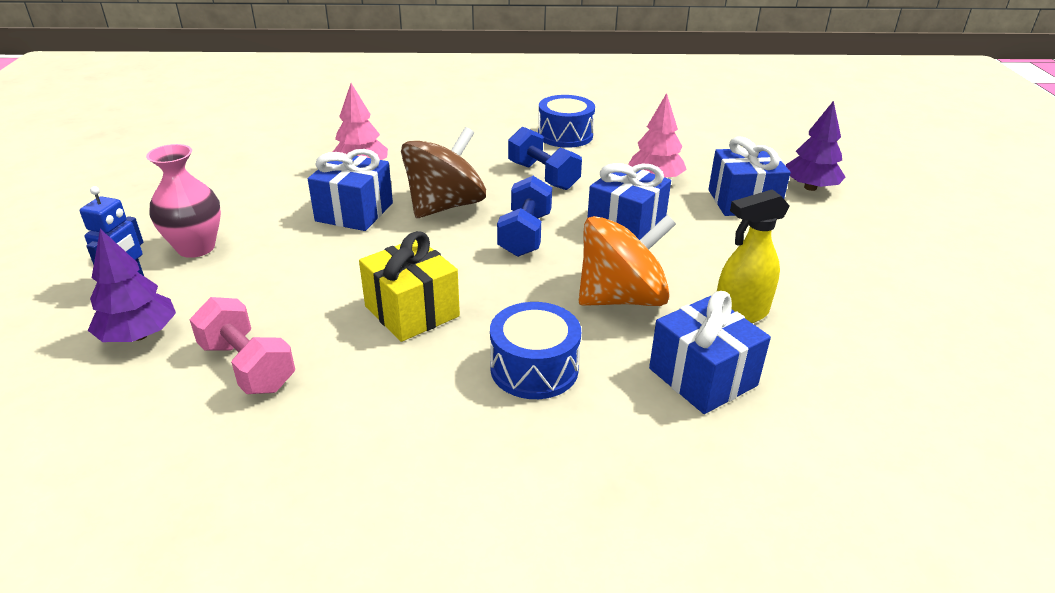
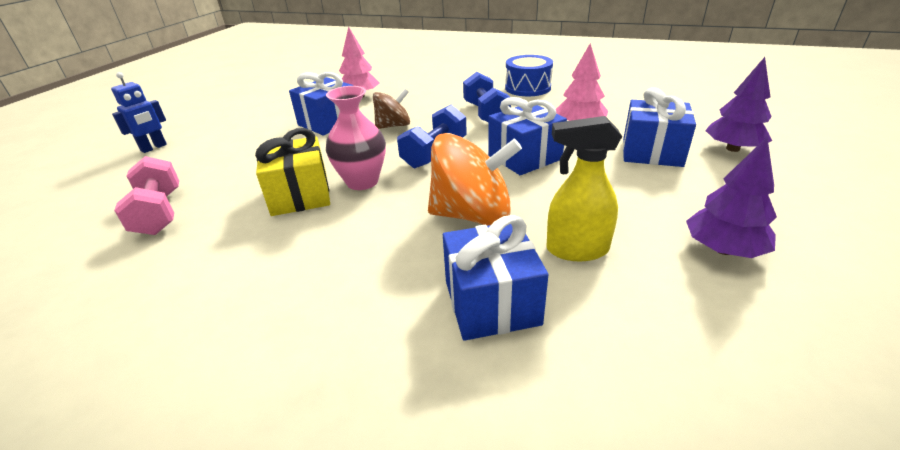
camera: 25 degrees right, 0 degrees up
(139, 335) = (124, 180): purple tree -> purple tree (723, 249)
(196, 248) = (212, 132): pink vase -> pink vase (362, 182)
(445, 206) = (393, 126): brown spinning top -> brown spinning top, size x0.60
(534, 368) = (348, 259): blue drum -> none

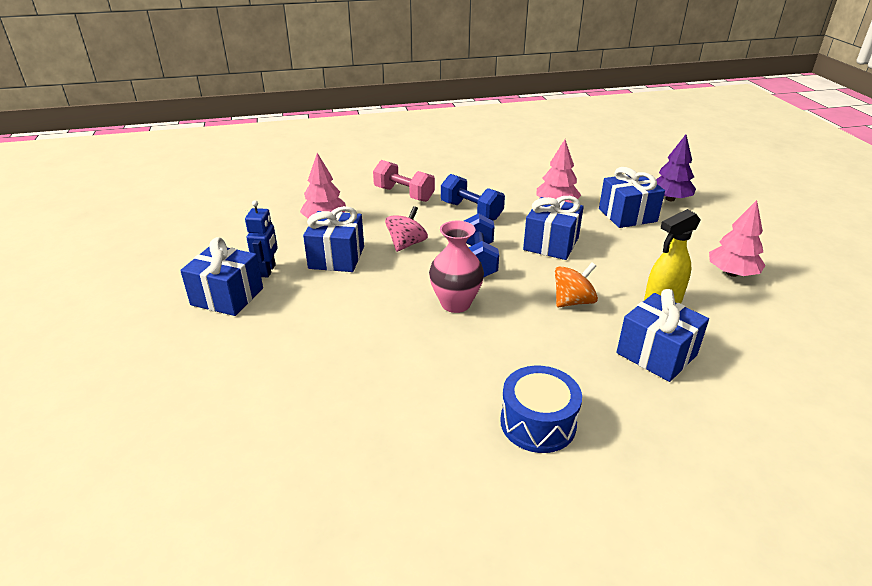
camera: 35 degrees left, 0 degrees up
(154, 148) = (177, 340): blue robot -> blue robot (268, 271)
(159, 213) = (311, 395): pink dumbbell -> pink dumbbell (404, 194)
(223, 129) = (227, 296): none -> blue gift
(300, 195) = (420, 333): yellow gift -> none
(393, 126) = (406, 244): brown spinning top -> pink spinning top
(472, 215) = (573, 301): orange spinning top -> orange spinning top, size x0.60
(527, 88) = (473, 176): blue drum -> blue drum (538, 423)
(723, 249) = (731, 273): purple tree -> pink tree

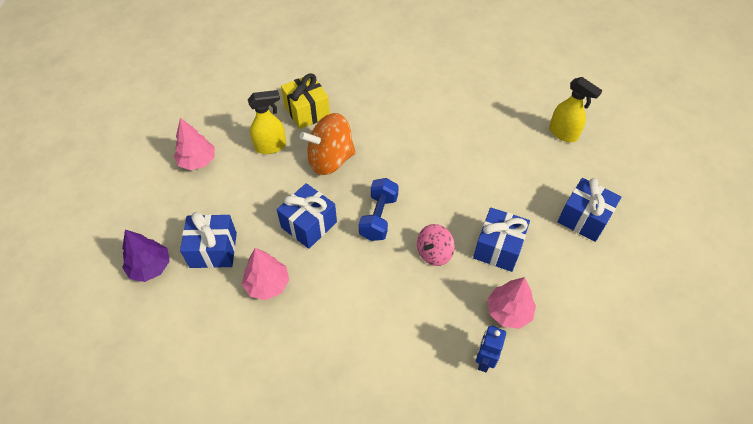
camera: 165 degrees left, 20 degrees up
(227, 398) = (563, 133): none -> yellow spray bottle
(268, 271) = (556, 243): blue robot -> blue robot (484, 360)
(404, 194) = (418, 345): pink dumbbell -> none
(455, 303) = (413, 175): pink vase -> none
(471, 211) = (357, 293): blue dumbbell -> none
(538, 423) = (397, 88): blue drum -> none
(573, 301) = (330, 160): orange spinning top -> orange spinning top, size x1.67
(656, 354) = (307, 111): blue gift -> yellow gift

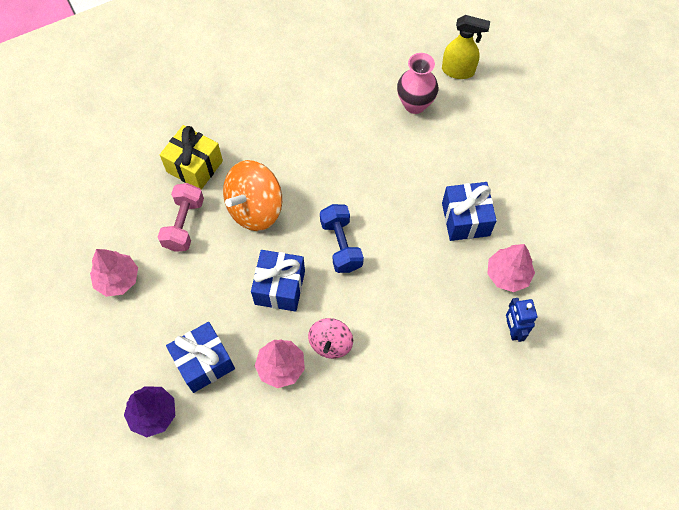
camera: 30 degrees left, 10 degrees up
(271, 146) = (184, 224): yellow spray bottle -> pink dumbbell
(434, 253) = (413, 254): pink spinning top -> pink spinning top (330, 343)
(509, 142) = (415, 104): none -> pink vase
(583, 218) = (522, 152): blue gift -> none

